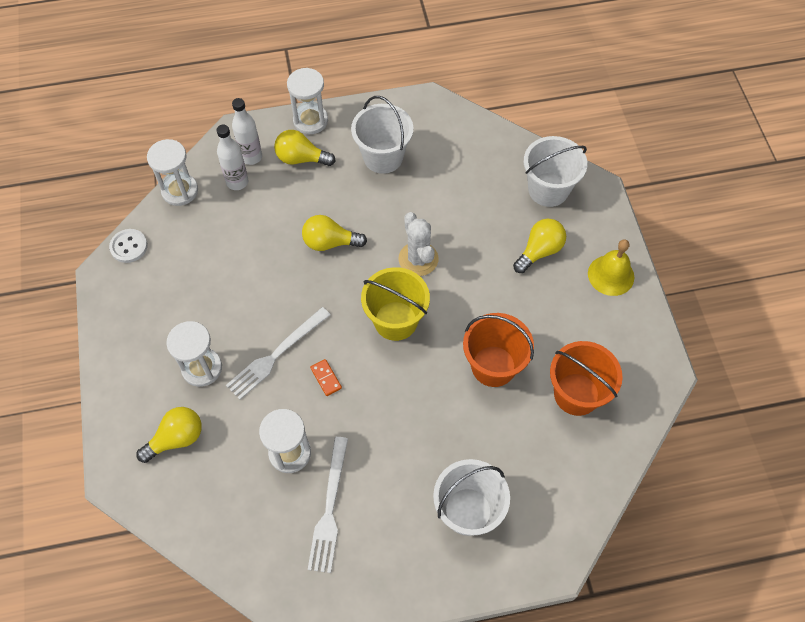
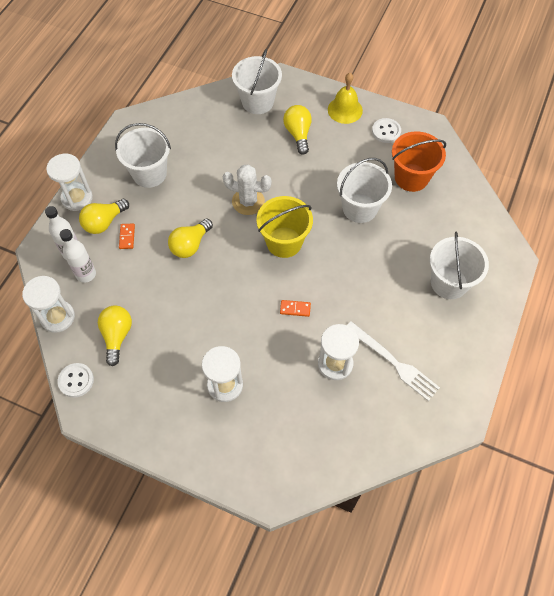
camera: 55 degrees left, 0 degrees up
(176, 439) = (269, 434): yellow light bulb -> yellow light bulb (117, 336)
(276, 355) = (253, 329): white fork -> none
(299, 186) = (127, 237): none -> orange domino
(493, 366) = (359, 208): orange bucket -> white bucket
(617, 332) = (386, 131): none -> white button

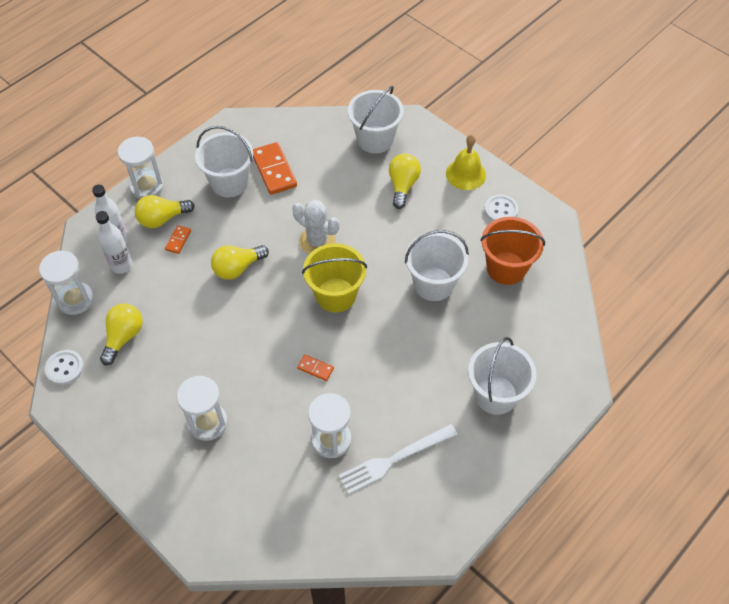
camera: 20 degrees right, 5 degrees down
(183, 152) = (274, 170): none -> orange domino
(393, 362) = (394, 459): white fork -> white fork turned 90 degrees clockwise

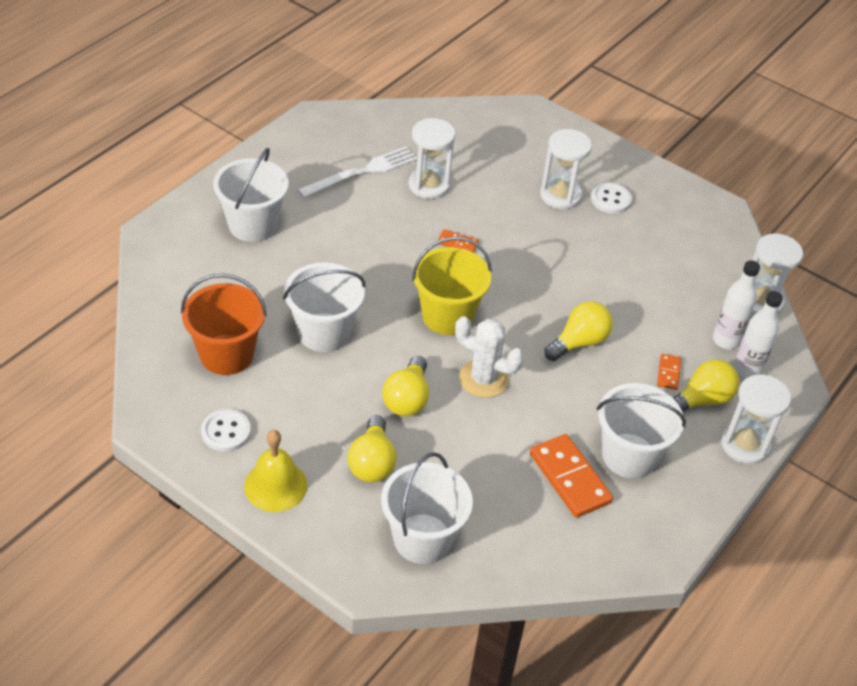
camera: 170 degrees right, 10 degrees down
(65, 368) = (733, 236): white button -> white button (610, 199)
(124, 337) = (684, 266): yellow light bulb -> yellow light bulb (407, 399)

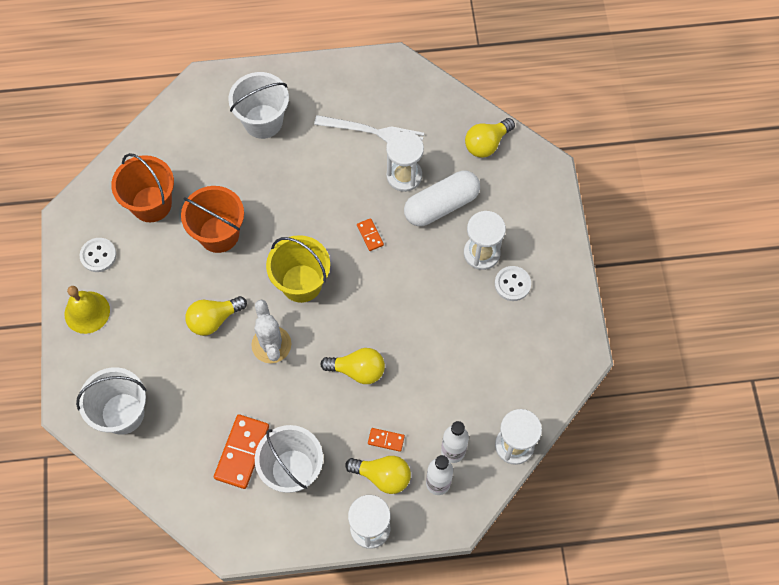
camera: 50 degrees right, 20 degrees up
(324, 332) = (219, 234): white bucket -> orange bucket
(372, 462) = (149, 343): yellow light bulb -> yellow light bulb (486, 144)
(486, 185) = (441, 205): none -> white capsule
(668, 373) = (386, 440): orange domino -> orange domino turned 45 degrees clockwise

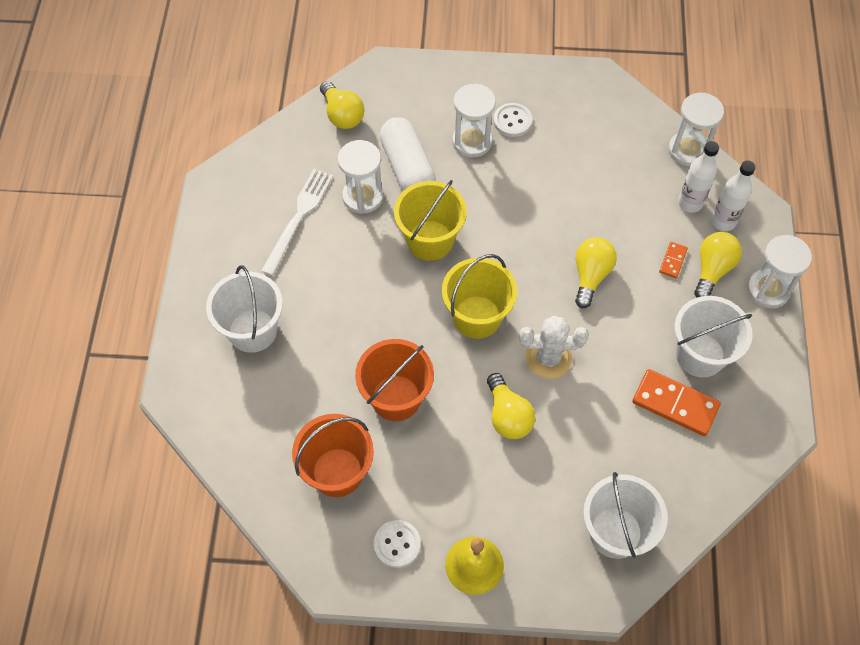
camera: 80 degrees left, 5 degrees down
(370, 235) = (430, 240): orange domino -> yellow bucket

